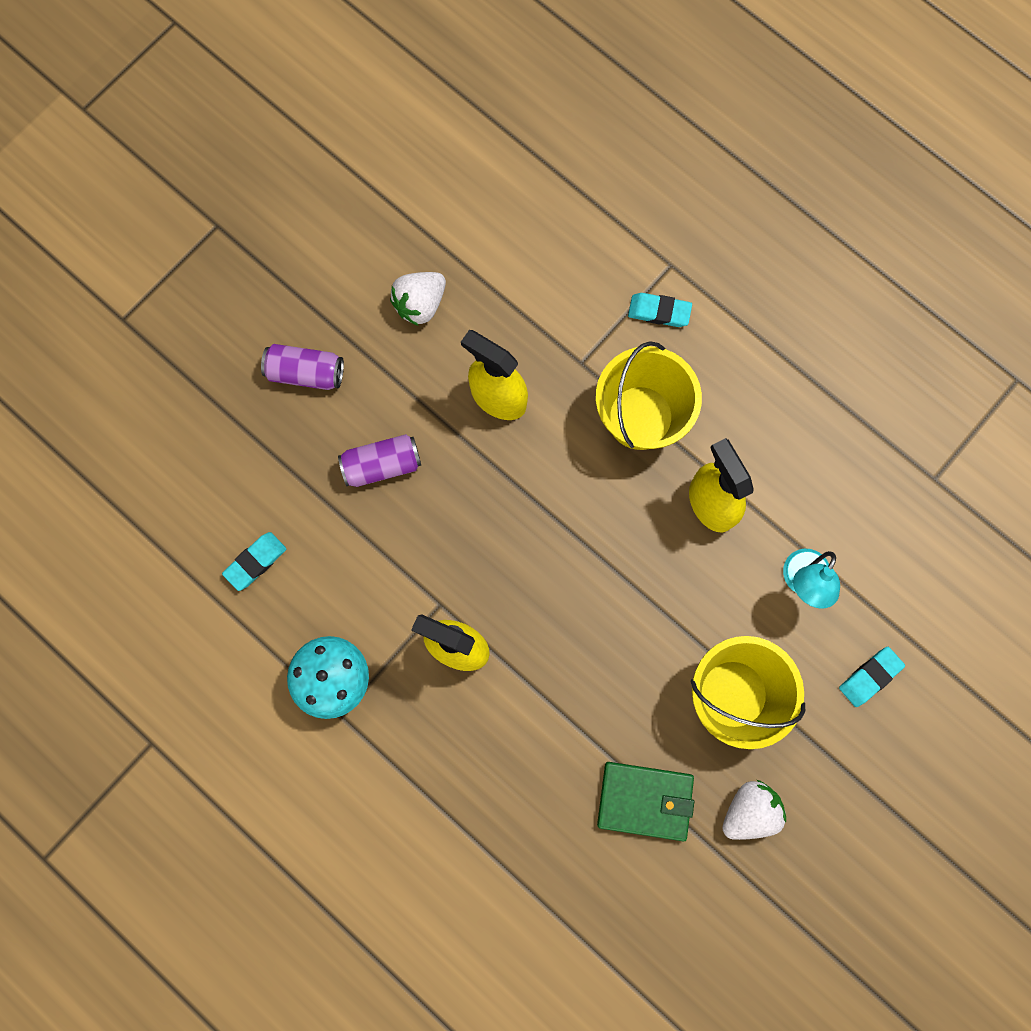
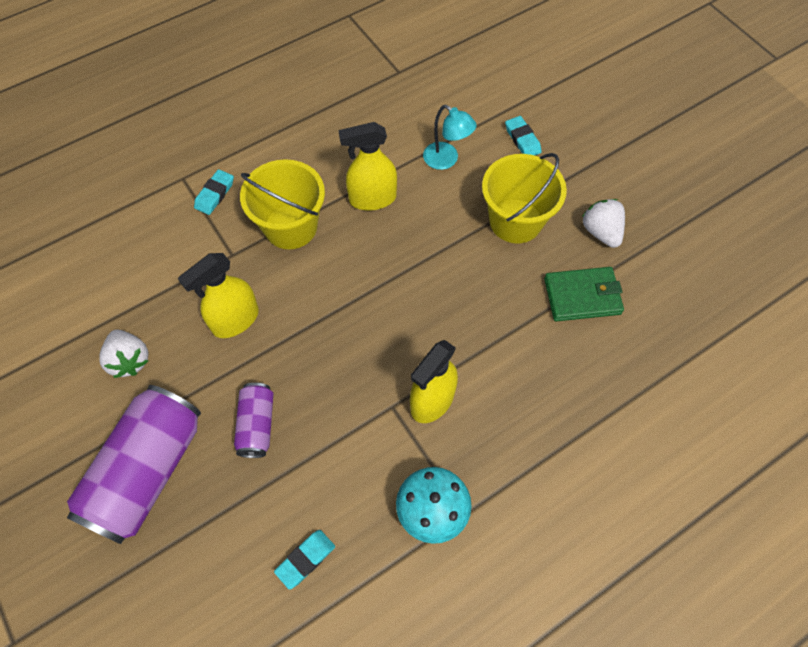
camera: 75 degrees left, 15 degrees down
(255, 562) = (305, 559): turquoise eraser -> turquoise eraser turned 75 degrees clockwise
(306, 373) = (147, 471): purple can -> purple can, size x1.98
(644, 800) = (582, 296): green wallet -> green wallet turned 60 degrees clockwise

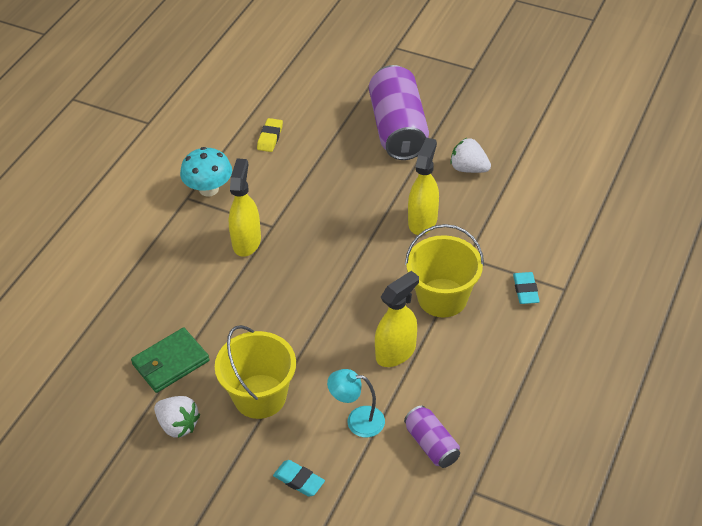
camera: 150 degrees right, 15 degrees down
(257, 425) = (353, 177): purple can -> purple can (431, 444)
(305, 559) = (270, 137): turquoise eraser -> yellow eraser

